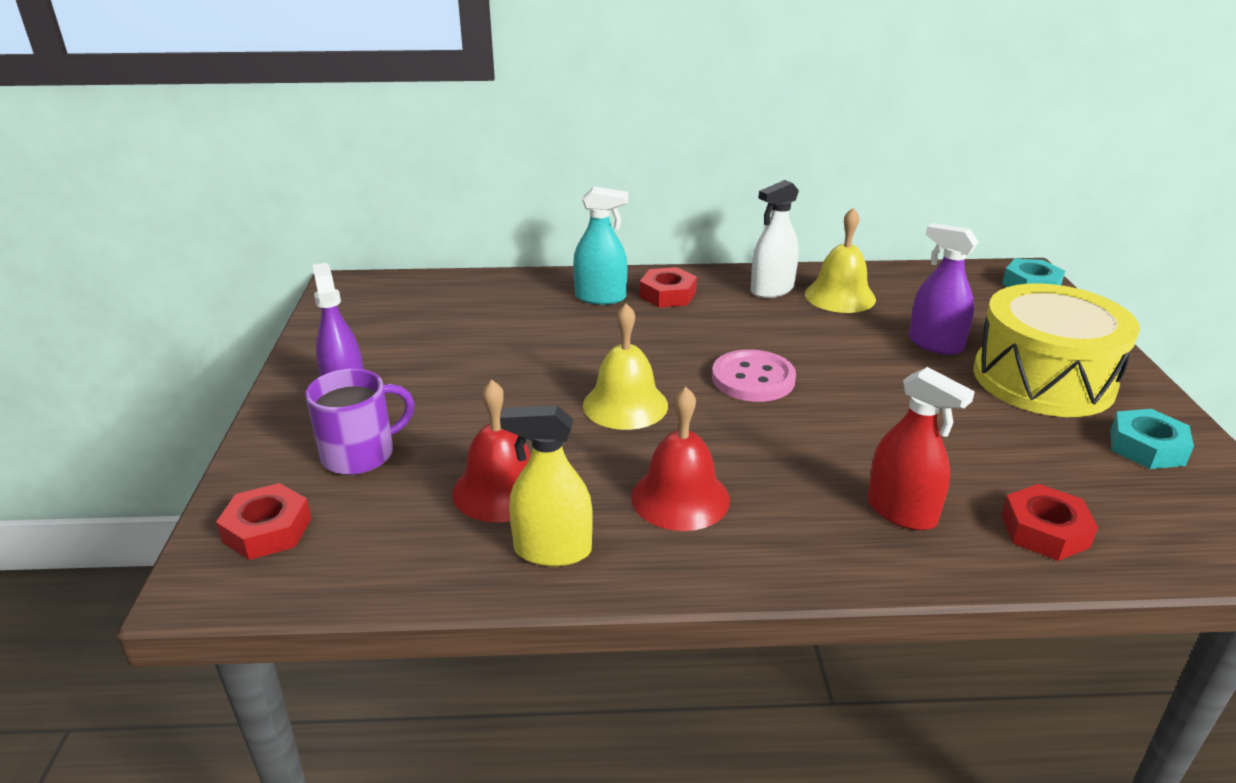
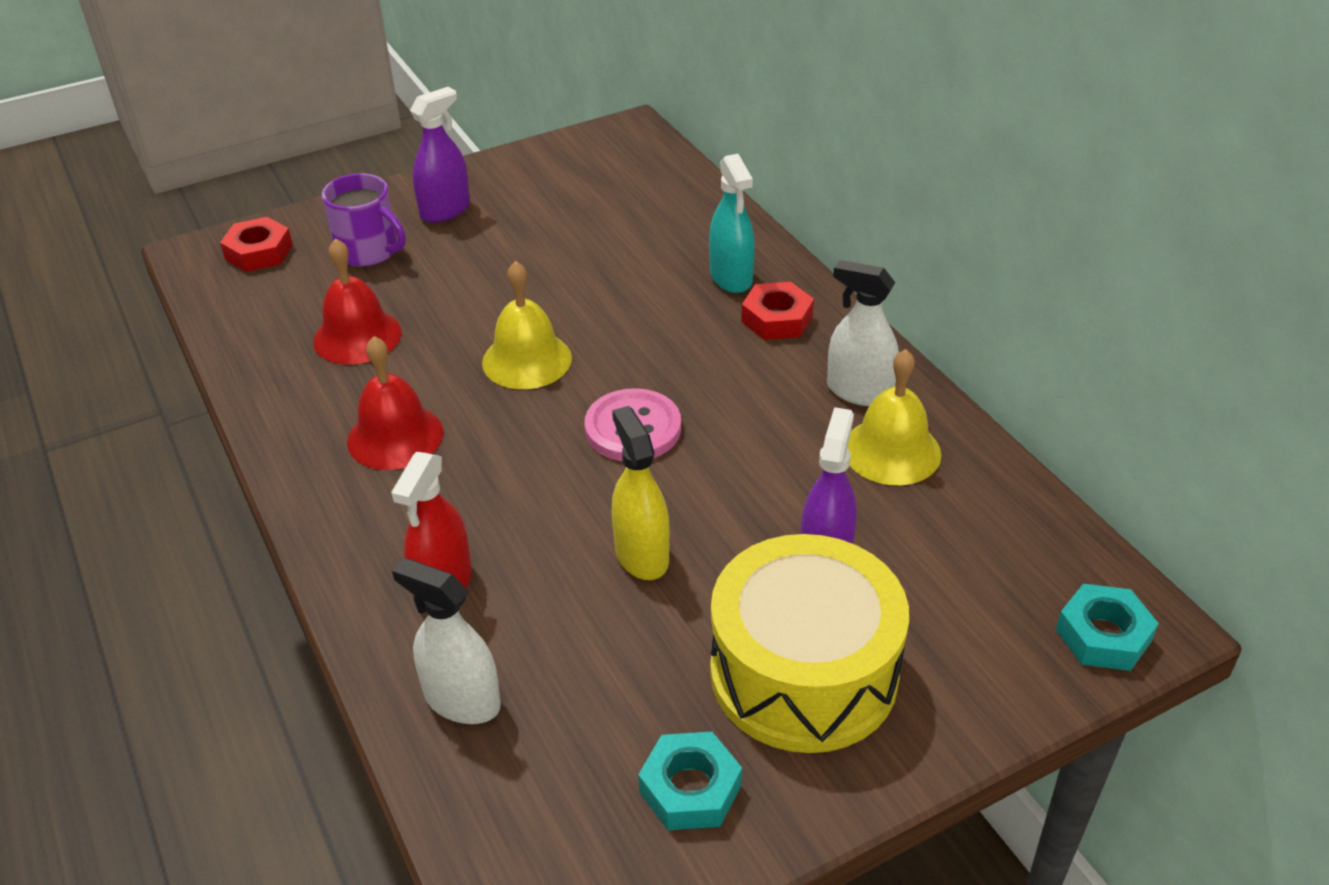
camera: 65 degrees right, 10 degrees up
(552, 550) = (292, 389): yellow spray bottle -> yellow spray bottle (641, 555)
(1044, 531) = (462, 700): red nut -> white spray bottle

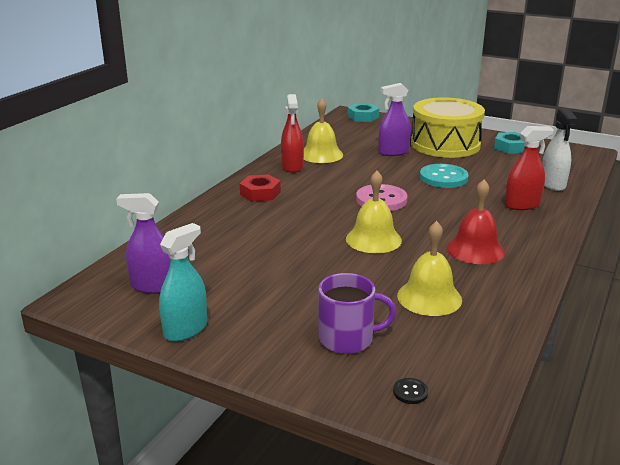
camera: 125 degrees left, 15 degrees down
(259, 252) = (410, 392): red nut -> black button
(357, 336) = (429, 297): red bell -> yellow bell
(368, 251) = (347, 339): purple mug -> purple mug turned 90 degrees clockwise
(445, 210) = (263, 331): purple spray bottle -> purple spray bottle (153, 286)
(641, 555) = (443, 178): yellow spray bottle -> turquoise button
(731, 277) = (236, 212): turquoise spray bottle -> turquoise spray bottle (185, 329)
(859, 391) = (292, 166): white spray bottle -> red spray bottle

